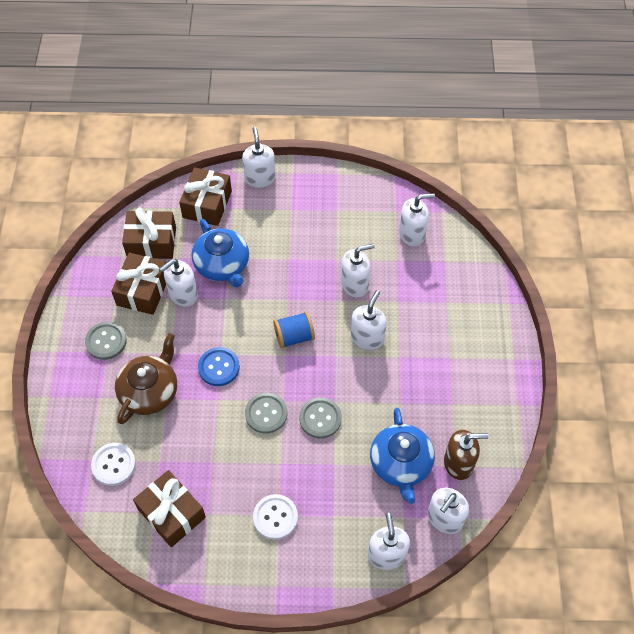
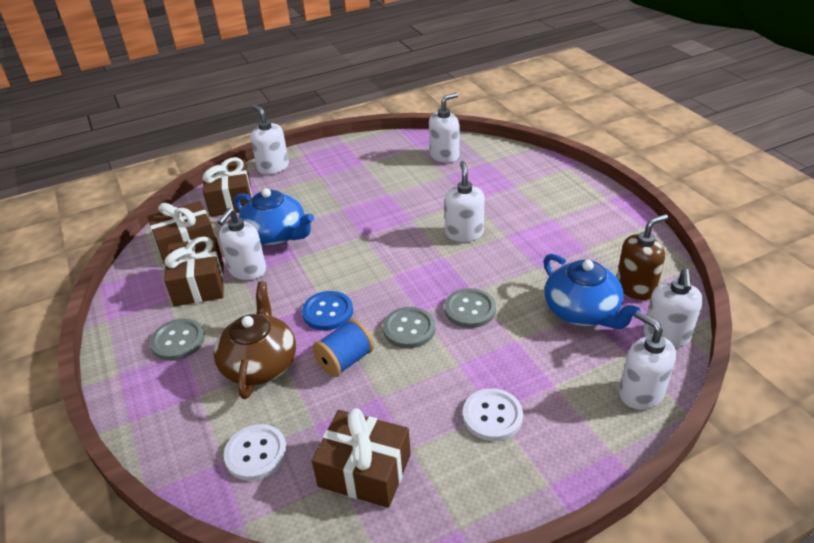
camera: 25 degrees left, 20 degrees down
(294, 336) = (391, 259): blue spool -> blue spool (345, 361)
(355, 284) = (420, 203): white soap dispenser -> none

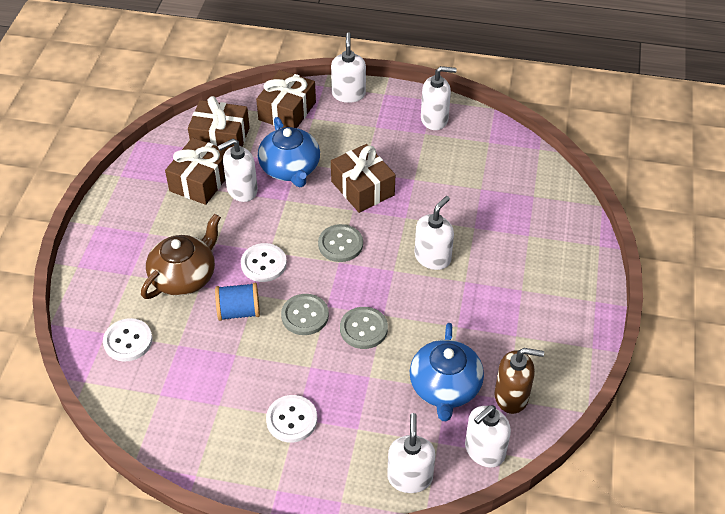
camera: 35 degrees right, 10 degrees up
(178, 341) = (150, 223): grey button -> grey button (340, 244)
(328, 312) = (263, 264): blue button -> white button
(364, 470) = (178, 398): brown gift -> brown gift (362, 188)
(444, 155) = (502, 165): white soap dispenser -> white soap dispenser (434, 119)

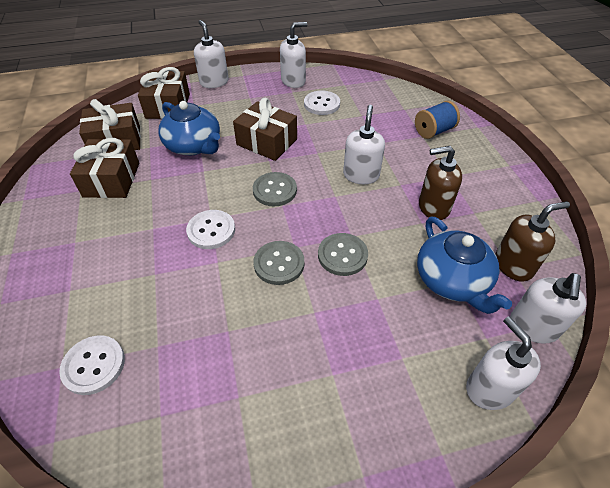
camera: 25 degrees left, 0 degrees up
(184, 276) = (133, 270): brown teapot -> none
(239, 311) = (209, 284): blue spool -> blue spool (433, 131)
(242, 190) = (157, 175): white soap dispenser -> none
(291, 420) = (329, 379): white button -> white button (321, 104)
(479, 316) = (433, 207): none -> brown soap dispenser

